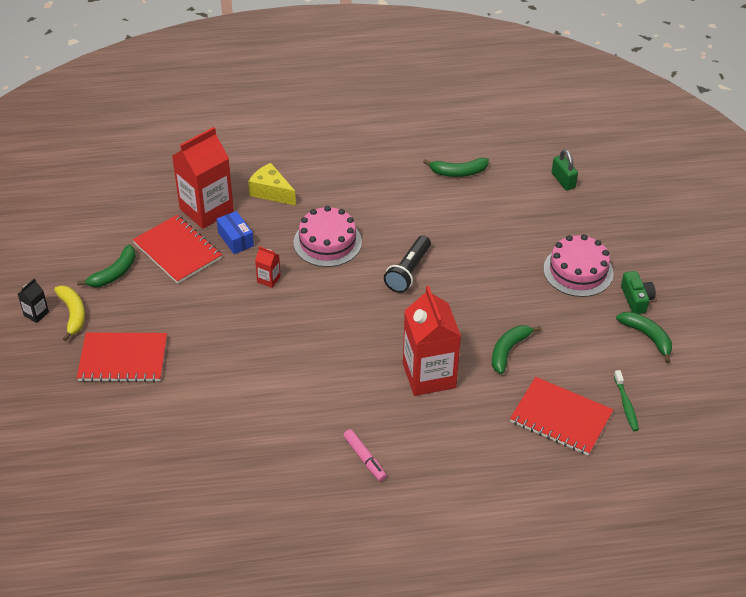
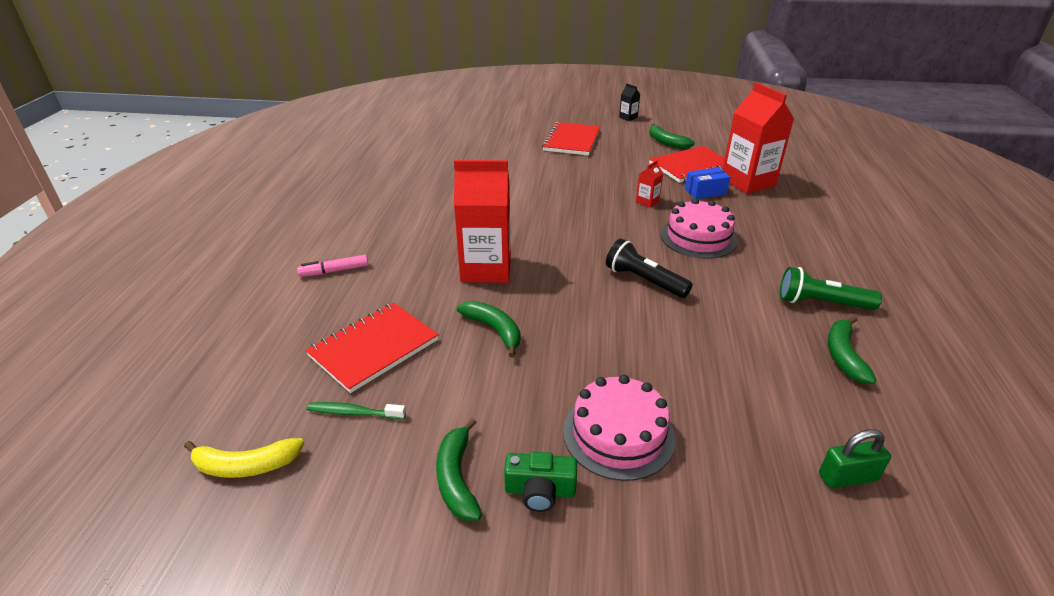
camera: 105 degrees right, 10 degrees down
(73, 314) = (624, 128): yellow banana -> yellow banana (246, 465)
(271, 192) = (779, 215): yellow cheese -> none
(364, 458) = (411, 221): pink marker -> pink marker (335, 271)
(401, 177) = (821, 303): none -> green flashlight
(647, 337) = (457, 478): green banana -> green banana turned 105 degrees clockwise

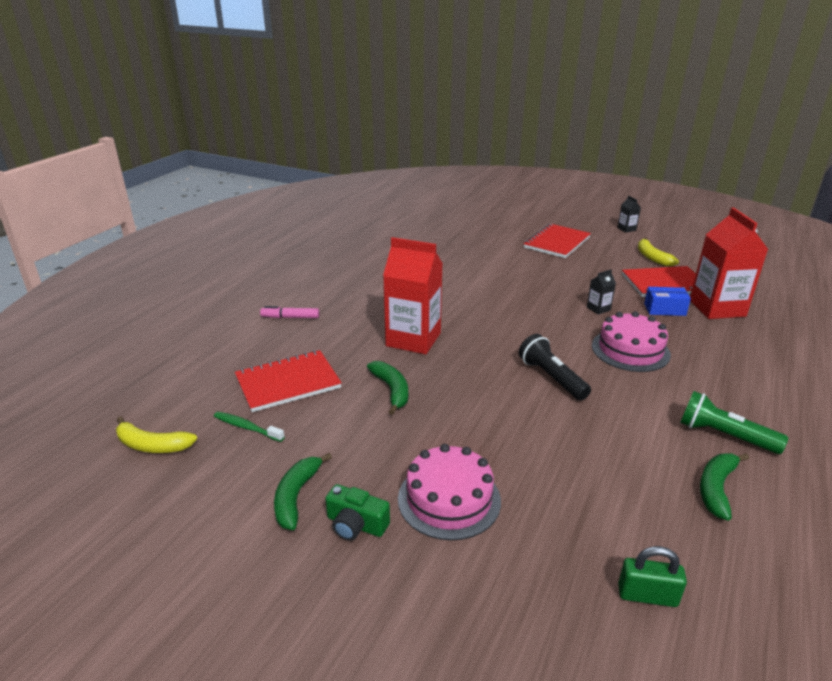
camera: 20 degrees right, 5 degrees down
(647, 201) = (598, 309): red carton -> black carton
(666, 142) = (652, 257): green banana -> yellow banana

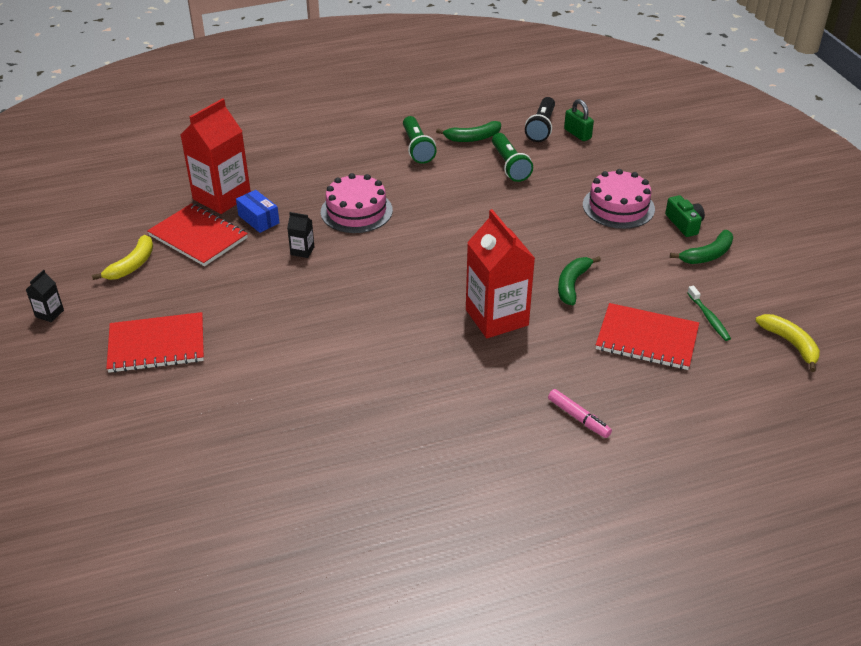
camera: 135 degrees left, 10 degrees up
(551, 378) = (447, 227): black flashlight -> black flashlight (541, 127)
(621, 476) = (509, 165): none -> green flashlight

